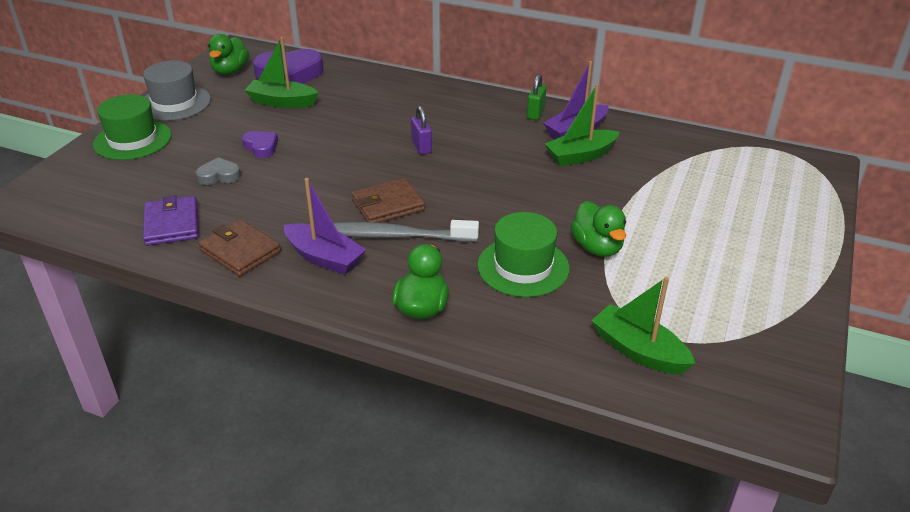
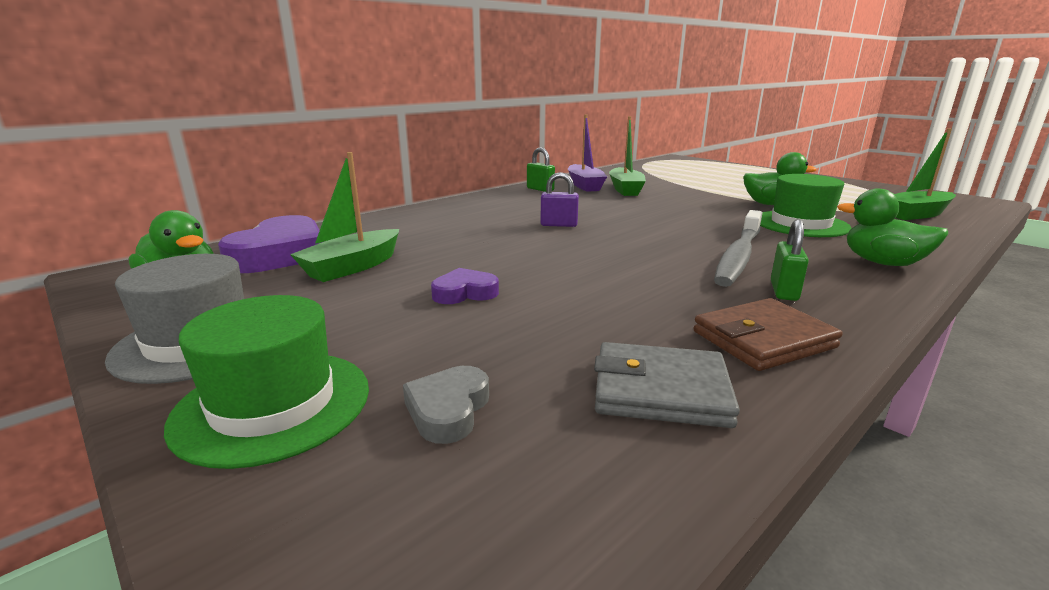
camera: 65 degrees left, 15 degrees down
(172, 224) = (660, 391): purple wallet -> grey wallet
(219, 176) = (521, 331): grey heart -> grey heart (448, 410)
(324, 258) = (784, 291): purple boat -> green padlock
(388, 205) = (672, 250): brown wallet -> none

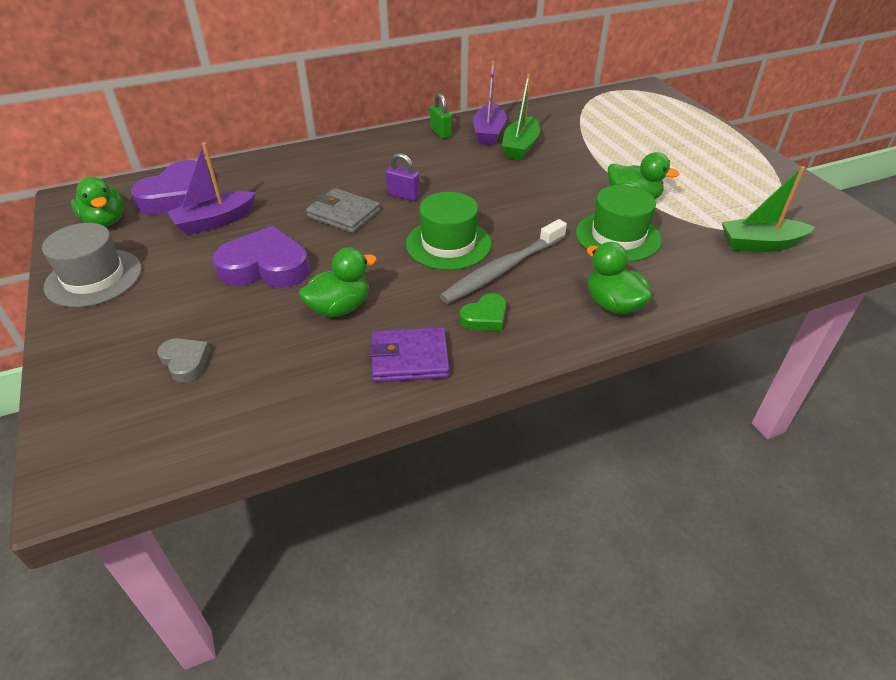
camera: 20 degrees right, 20 degrees up
(273, 404) = (108, 335): green hat -> green hat (448, 244)
(352, 267) = (215, 221): green boat -> purple boat
(448, 410) = (185, 362): grey heart -> grey heart turned 105 degrees clockwise
(465, 293) = (265, 267): purple heart -> purple heart, size x1.92
(608, 311) = (340, 308): none -> green duck
(660, 391) = (303, 380): grey wallet -> grey wallet (343, 214)
(763, 339) = (409, 358): brown wallet -> purple wallet
(784, 291) = (485, 317): green padlock -> green heart

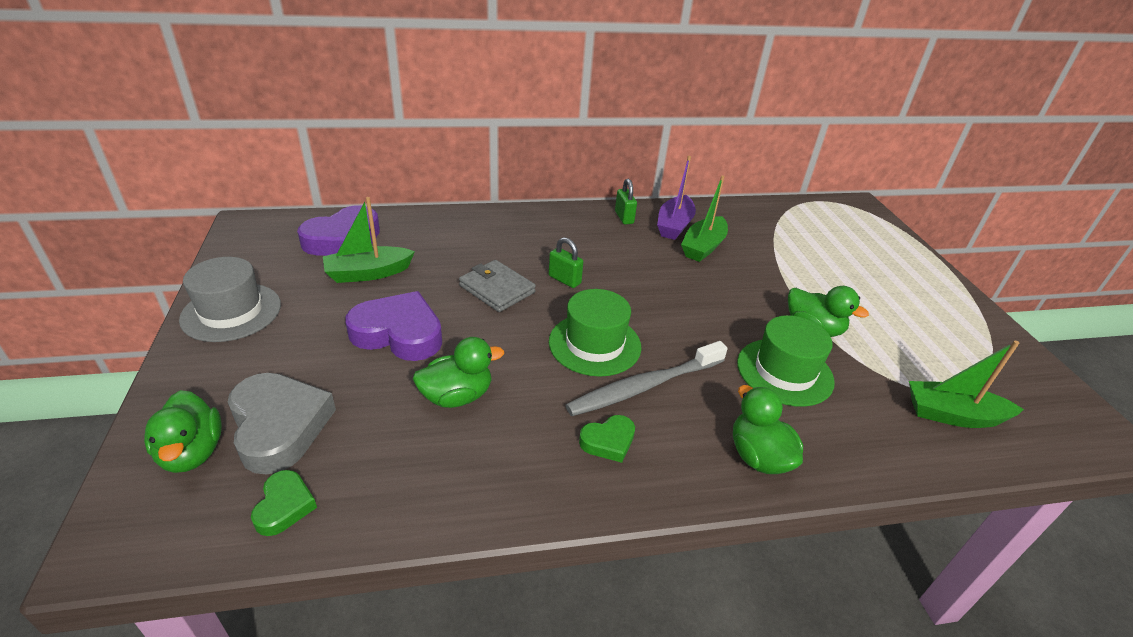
camera: 10 degrees right, 5 degrees down
(105, 221) = (267, 253): green duck -> green duck (192, 452)
(185, 362) = (279, 426): grey heart -> grey heart, size x1.92
(215, 221) = (368, 273): purple boat -> green boat
(218, 421) = (284, 506): none -> green heart
(403, 195) = (564, 280): purple padlock -> green padlock
(409, 358) = (510, 475): purple wallet -> none

